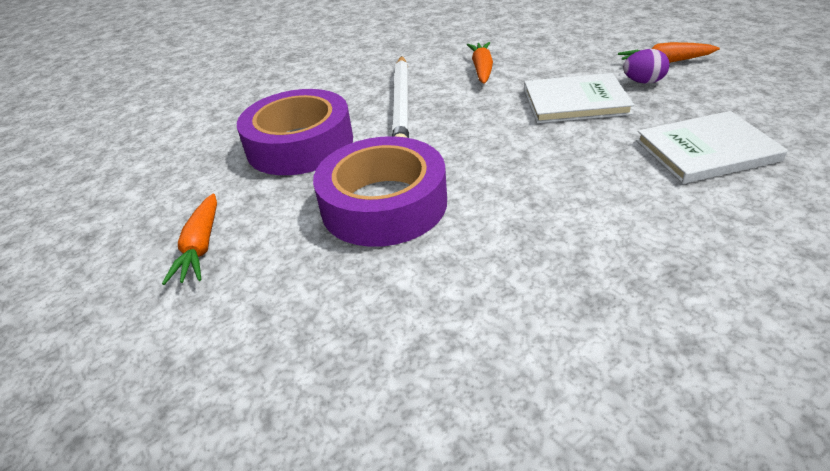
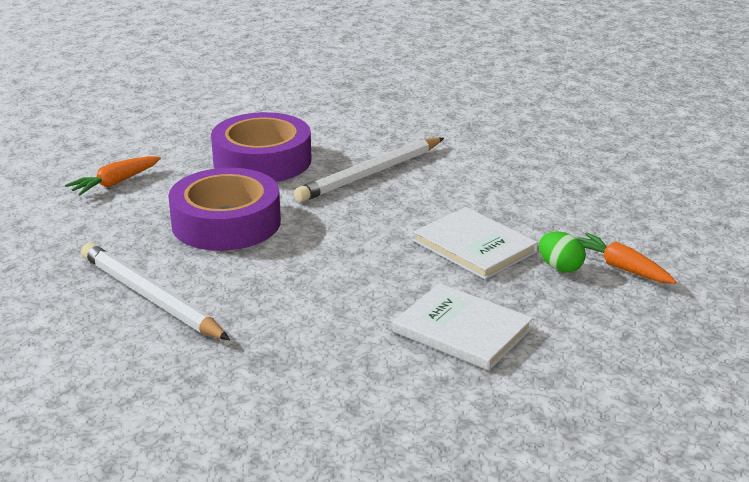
camera: 45 degrees right, 10 degrees down
(475, 312) = (150, 296): none -> white pencil
(482, 69) = (479, 184): orange carrot -> none
(643, 82) = (560, 268): purple egg -> green egg

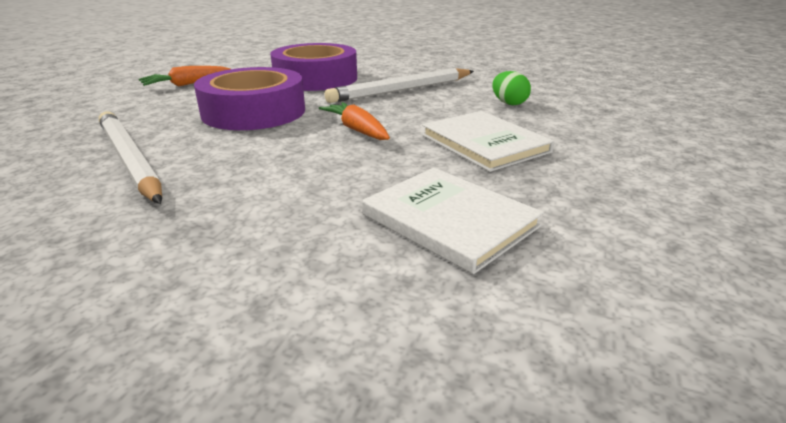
camera: 10 degrees right, 0 degrees up
(560, 268) = (578, 168): green egg -> green egg (509, 103)
(621, 267) = (652, 173): orange carrot -> orange carrot (357, 130)

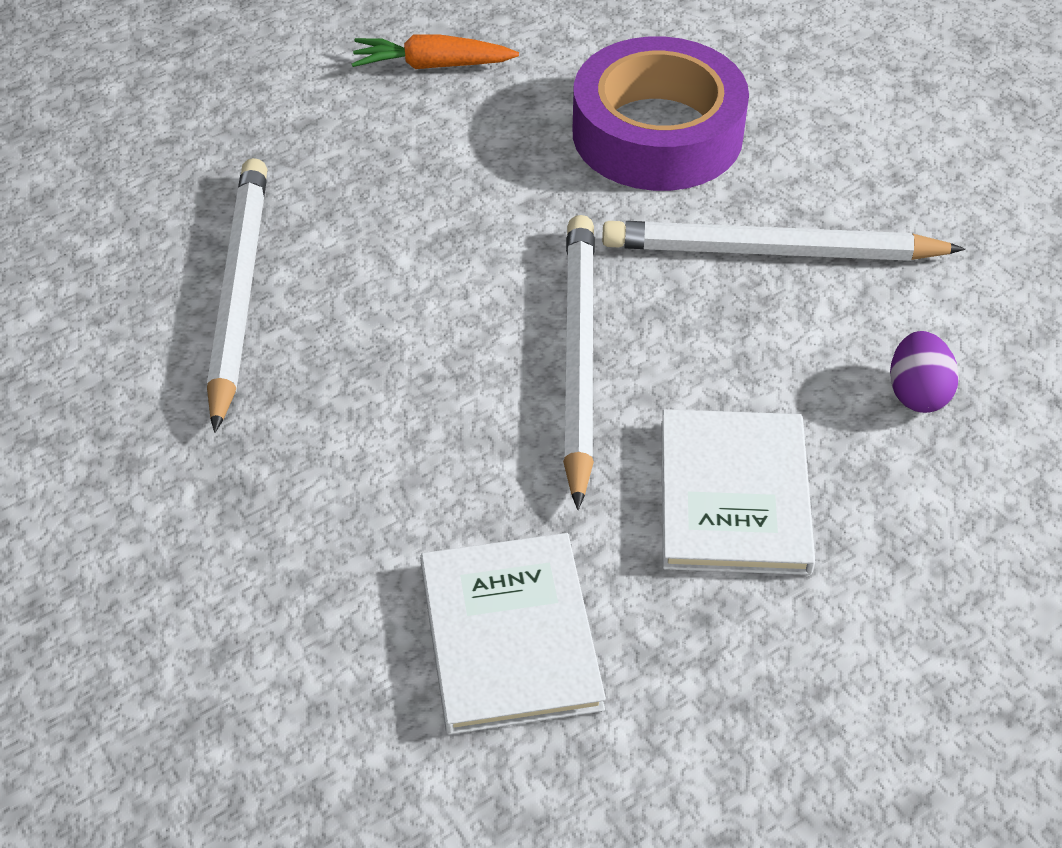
camera: 35 degrees right, 20 degrees up
(254, 112) = (471, 222): purple tape -> none
(357, 130) = (579, 356): orange carrot -> white pencil
(509, 103) = (917, 393): green egg -> purple egg

